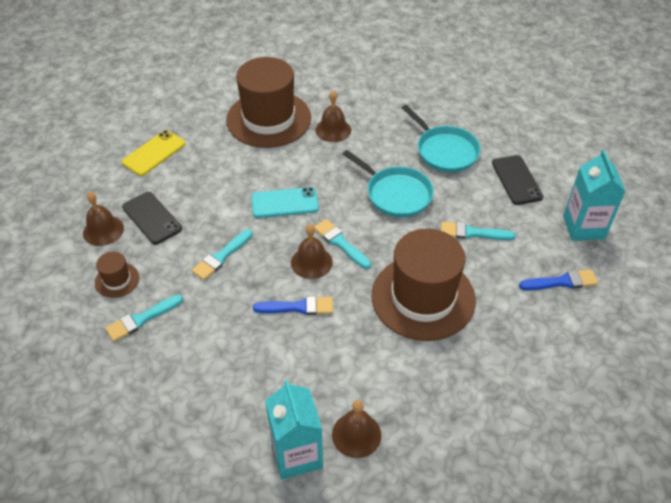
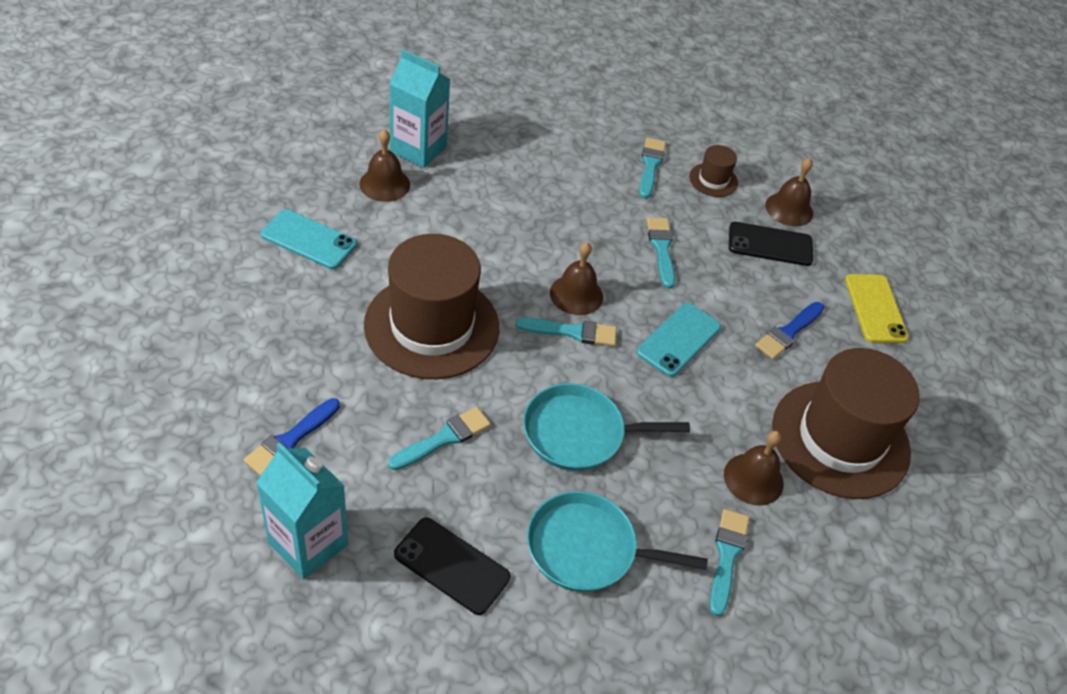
camera: 130 degrees right, 0 degrees up
(298, 307) = (539, 247): blue brush -> blue brush (788, 332)
(384, 114) = (727, 556): none -> turquoise brush
(457, 417) = (309, 240): none -> turquoise phone

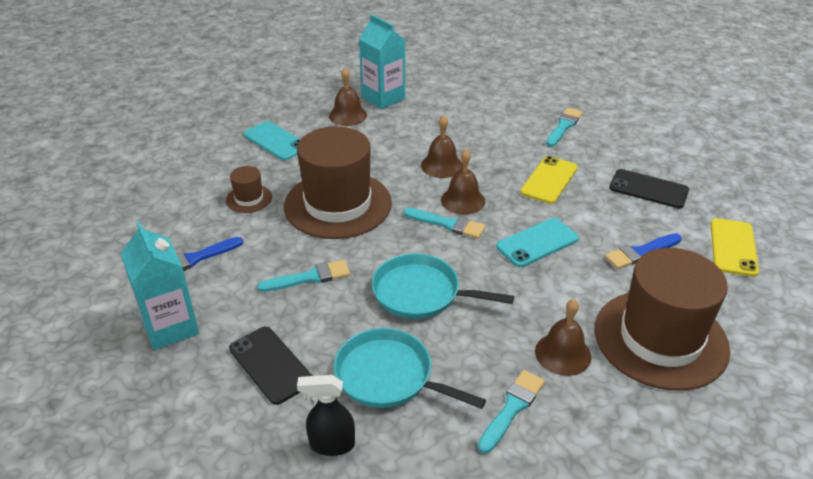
camera: 25 degrees right, 10 degrees down
(562, 647) = (331, 444): none -> black spray bottle
(661, 249) = (549, 180): turquoise brush -> yellow phone
(713, 180) = (614, 141): brown hat -> brown hat (249, 198)
(789, 209) = (676, 167): brown bell -> brown bell (441, 165)

